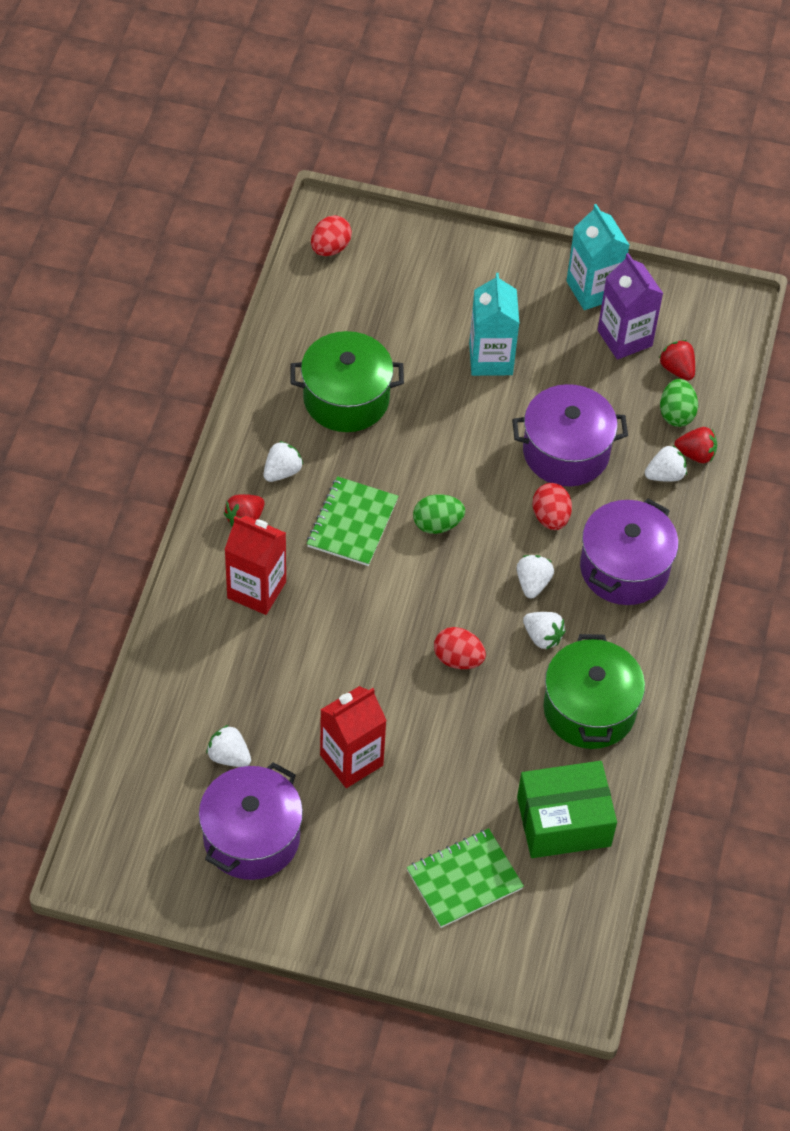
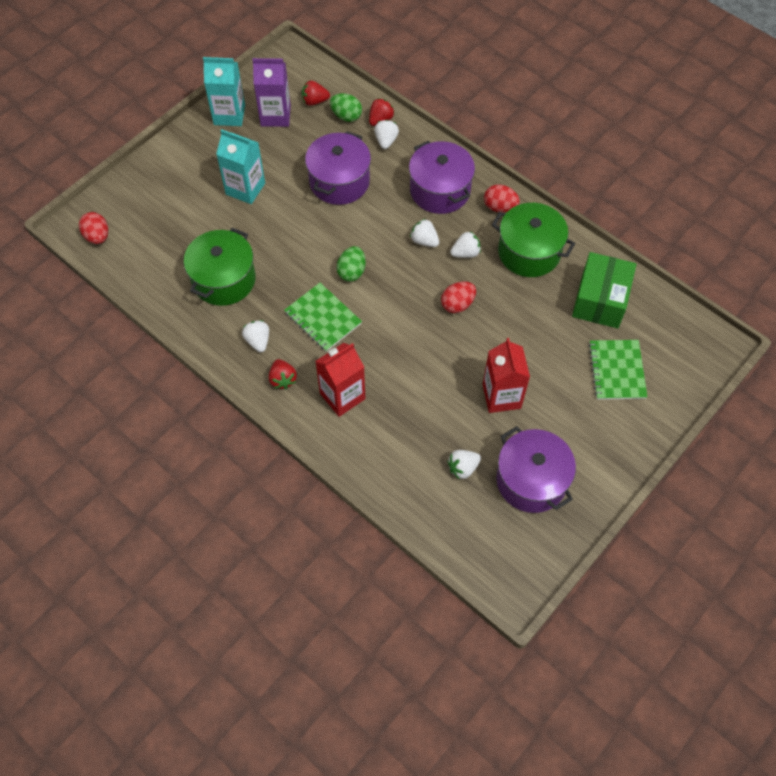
camera: 60 degrees left, 5 degrees up
(550, 517) = (382, 210): red egg -> red egg (499, 207)

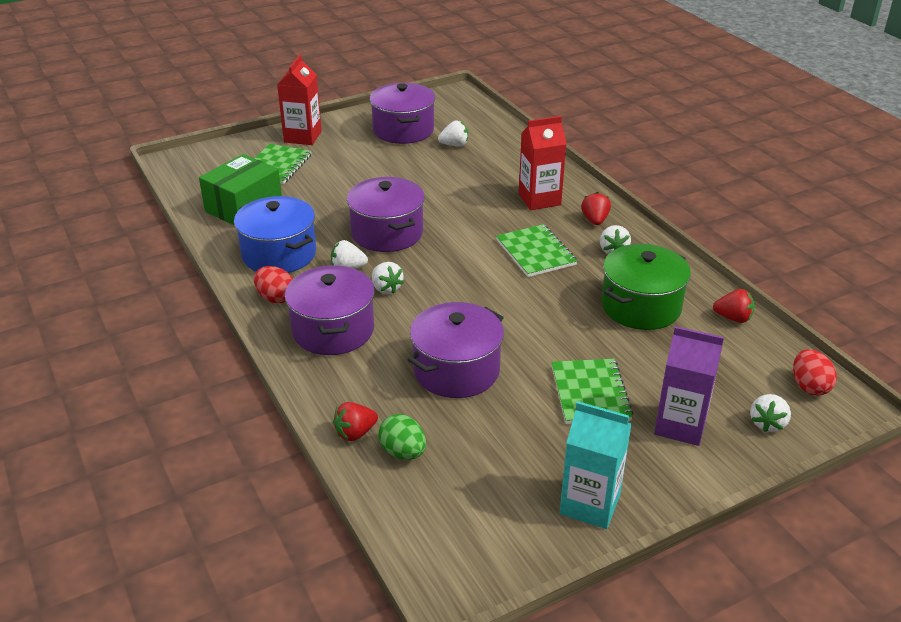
camera: 160 degrees left, 25 degrees down
(245, 189) = (590, 393): turquoise carton -> green notebook
(275, 116) = (513, 482): purple carton -> purple carton (680, 425)
(315, 101) = (441, 489): red strawberry -> red strawberry (733, 318)
(352, 272) = (486, 281): green egg -> none
(386, 141) = (365, 403): white strawberry -> white strawberry (767, 423)
(457, 304) = (387, 233): red egg -> purple pot
(501, 396) = (391, 172): red carton -> red carton (303, 137)
(529, 252) = (279, 254): green pot -> blue pot

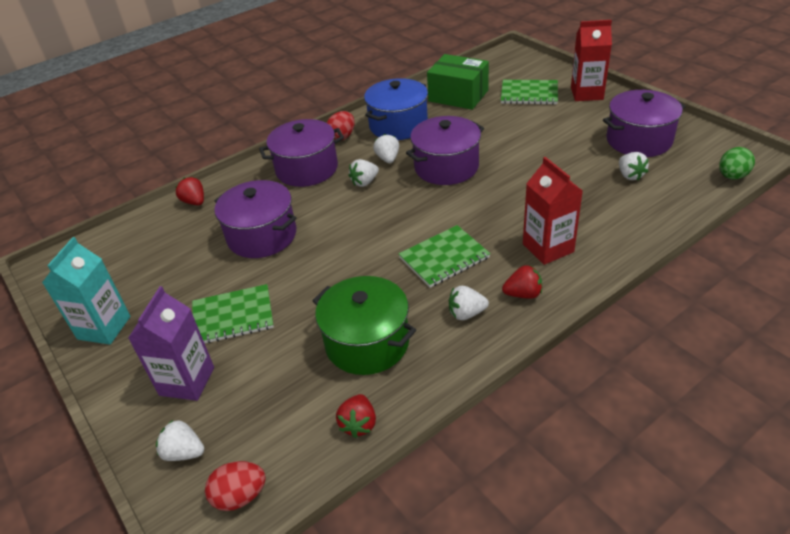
camera: 85 degrees right, 5 degrees up
(403, 452) = (173, 226): green egg -> green egg (732, 176)

